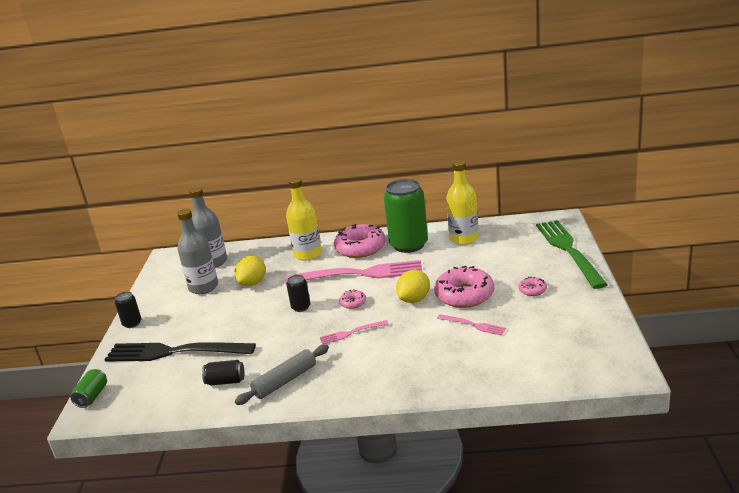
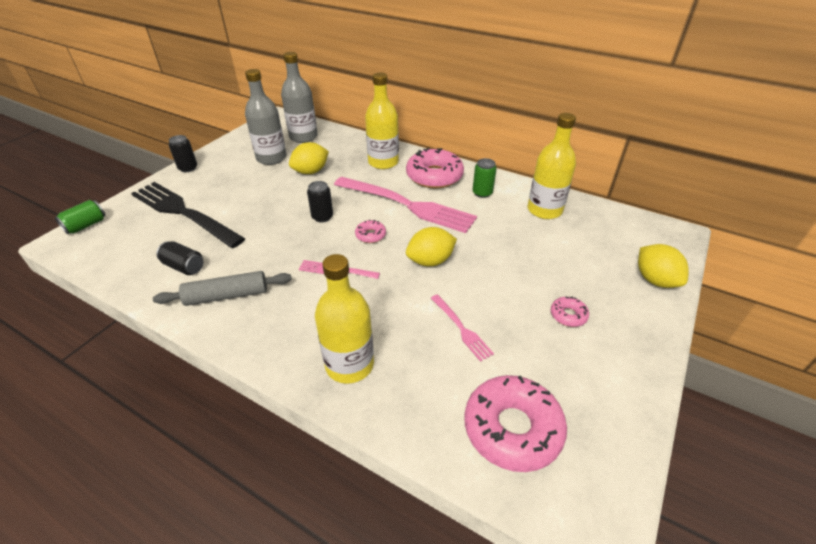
camera: 25 degrees right, 15 degrees up
(409, 245) = (482, 193): green can -> green can, size x0.46
(420, 374) = (349, 364): none -> yellow bottle
(464, 295) = (486, 282): pink donut -> pink donut (512, 428)
(568, 250) = (655, 280): green fork -> yellow lemon

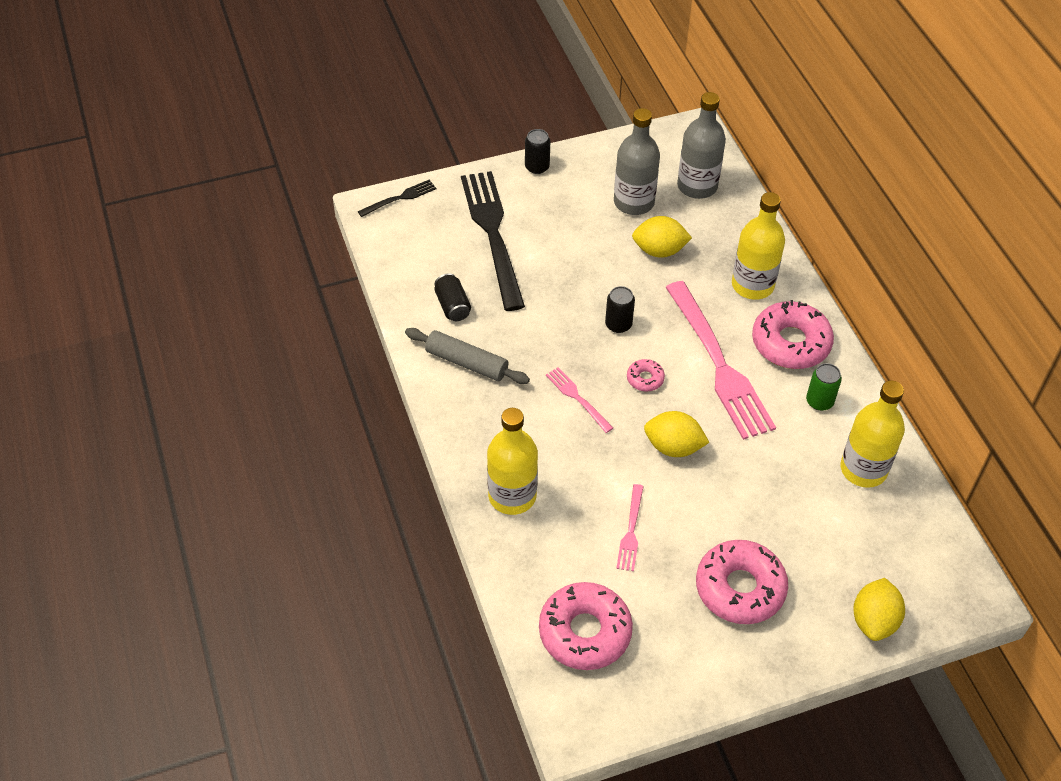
camera: 40 degrees right, 10 degrees up
(86, 225) = (400, 198): green can -> black fork
(568, 315) = (740, 588): pink donut -> pink donut, size x2.16

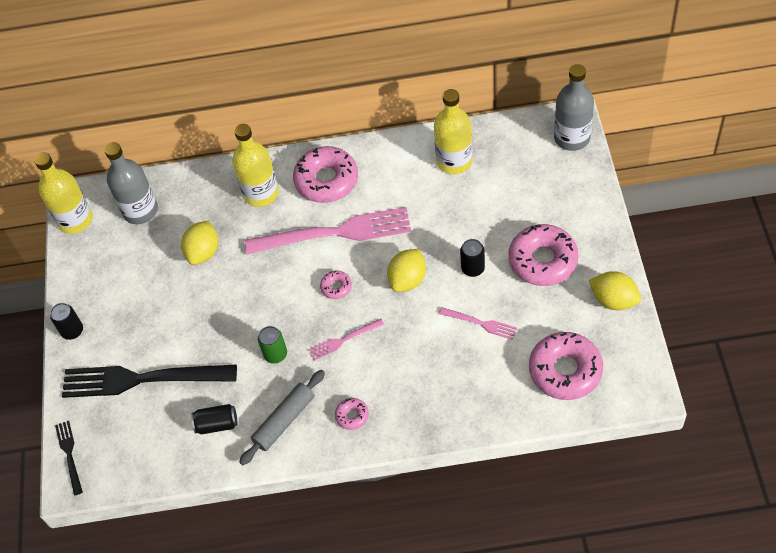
camera: 70 degrees left, 5 degrees up
(483, 422) = (352, 416): none -> pink donut
(512, 496) = (431, 404): yellow bottle -> yellow bottle (75, 220)
(618, 324) = (275, 297): black can -> black can (473, 268)
(634, 202) = (142, 261): grey bottle -> grey bottle (572, 138)
(819, 401) = (387, 174): green can -> green can (275, 354)
(874, 621) = (581, 185): yellow lemon -> yellow lemon (613, 300)

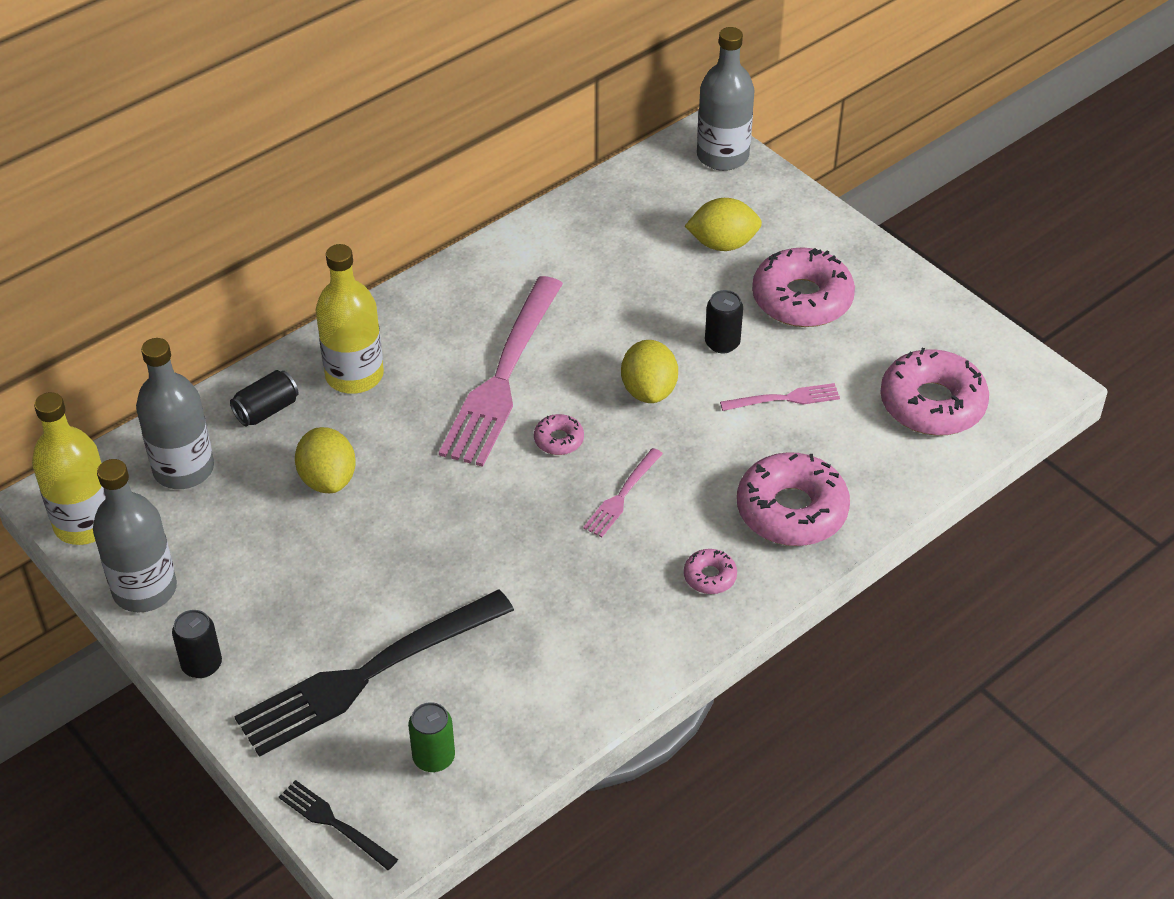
camera: 40 degrees left, 10 degrees down
(76, 273) = (145, 589): none -> grey bottle
(217, 424) = (529, 676): black can -> black can (266, 410)
(275, 354) = (541, 554): green can -> green can (434, 757)
(284, 421) = (622, 626): grey rolling pin -> none
(326, 180) = (437, 323): pink donut -> pink donut (791, 510)
(336, 232) = (503, 378): pink fork -> pink fork turned 150 degrees clockwise
(454, 161) = (594, 236): yellow bottle -> none
(613, 300) = (923, 305): yellow lemon -> yellow lemon (722, 244)

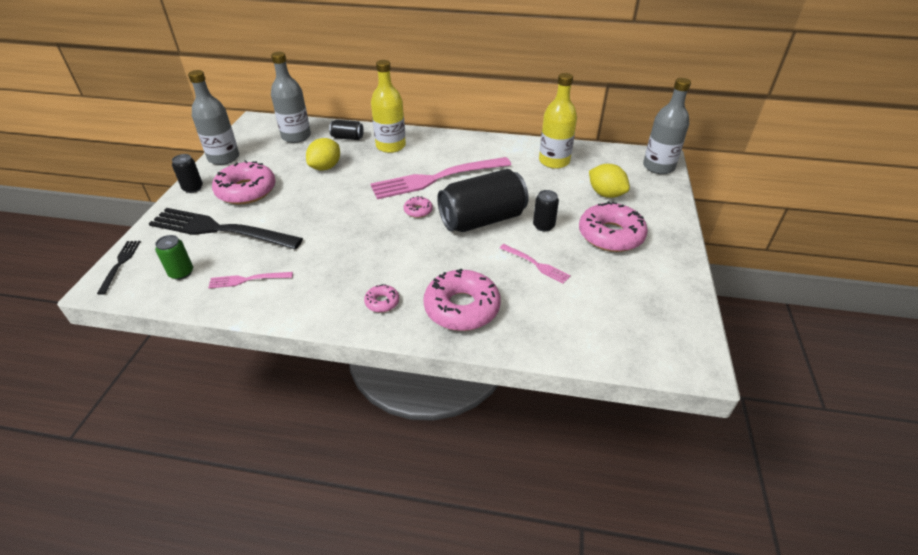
camera: 50 degrees right, 5 degrees down
(85, 523) = (247, 131): yellow bottle -> yellow bottle (554, 161)
(622, 496) = (405, 246): pink fork -> pink fork (247, 280)
(648, 390) = (482, 220): yellow lemon -> black can
(932, 404) = (609, 321): pink donut -> pink donut (246, 191)

